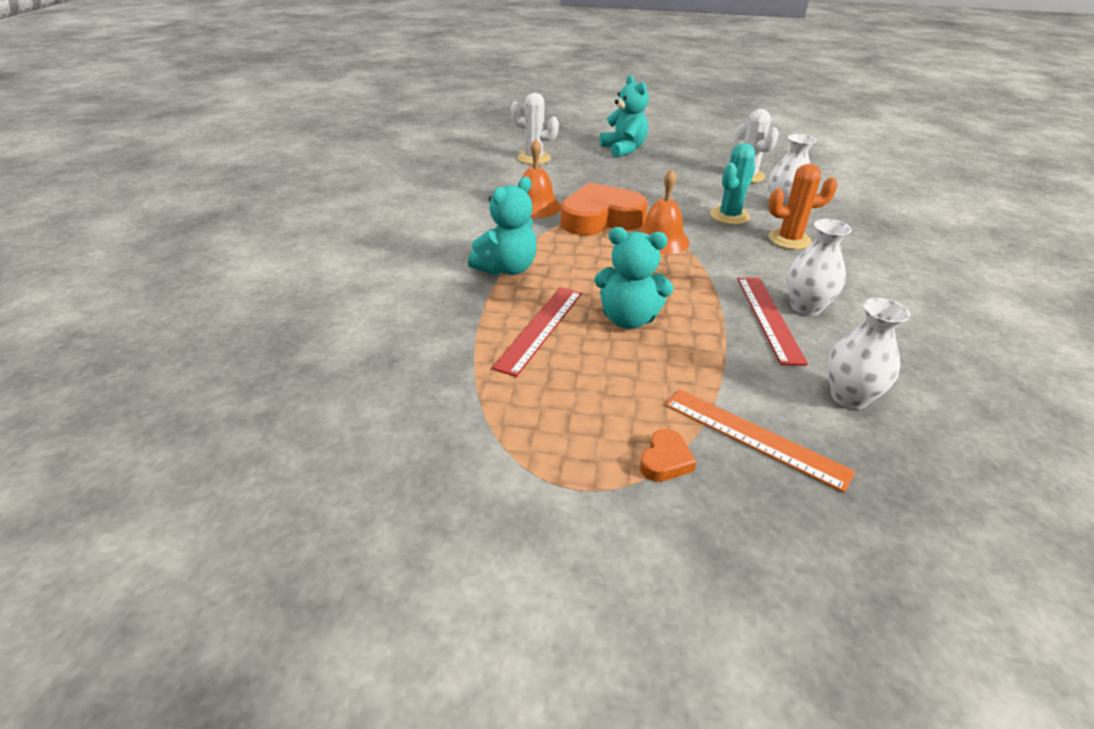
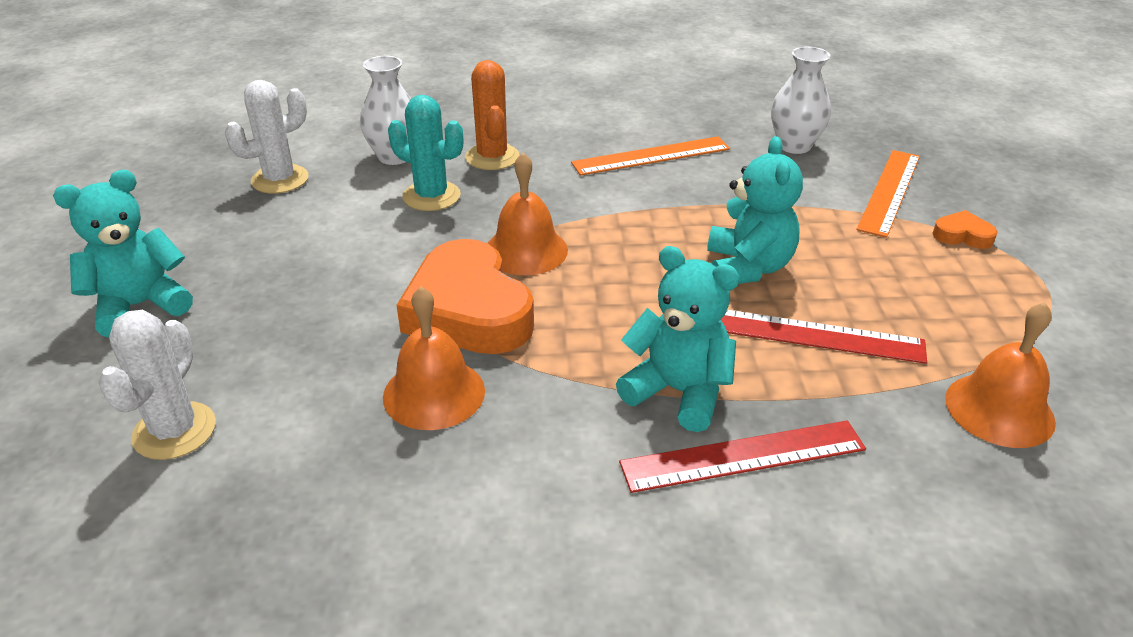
camera: 100 degrees left, 0 degrees up
(432, 386) = (999, 409): none -> orange bell
(769, 318) = (686, 177): red ruler -> red ruler (743, 456)
(806, 307) = (651, 156): white vase -> orange ruler

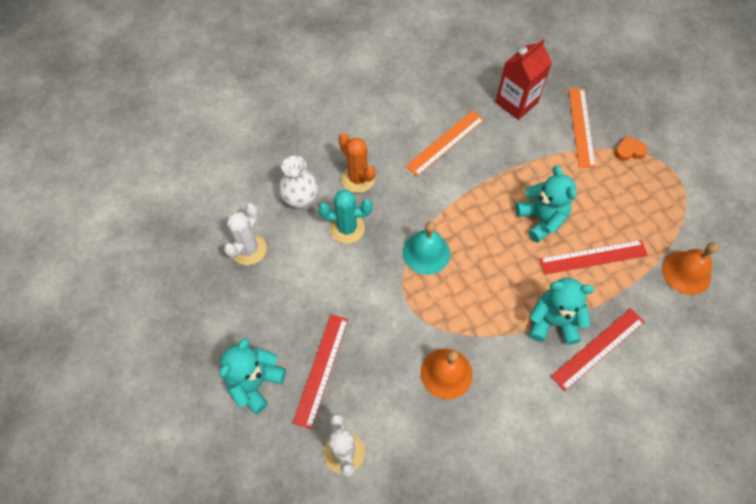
camera: 25 degrees left, 25 degrees up
(245, 323) = (321, 369): none -> red ruler
(468, 310) = (426, 310): orange heart -> none
(526, 250) = (426, 252): orange bell -> turquoise bell
(794, 146) = (516, 103): white vase -> red carton

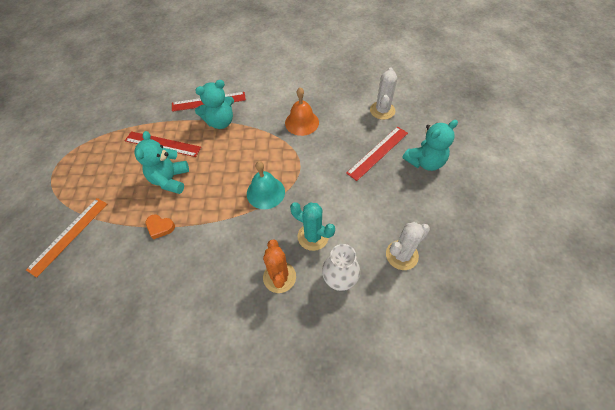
camera: 150 degrees left, 5 degrees down
(445, 142) = (183, 276): orange ruler -> none
(516, 103) = (91, 286): red carton -> none
(553, 322) = (220, 122): turquoise teddy bear -> turquoise teddy bear turned 60 degrees counterclockwise
(629, 151) = (61, 199): orange heart -> orange heart (160, 227)
(686, 272) = (121, 115): orange bell -> none

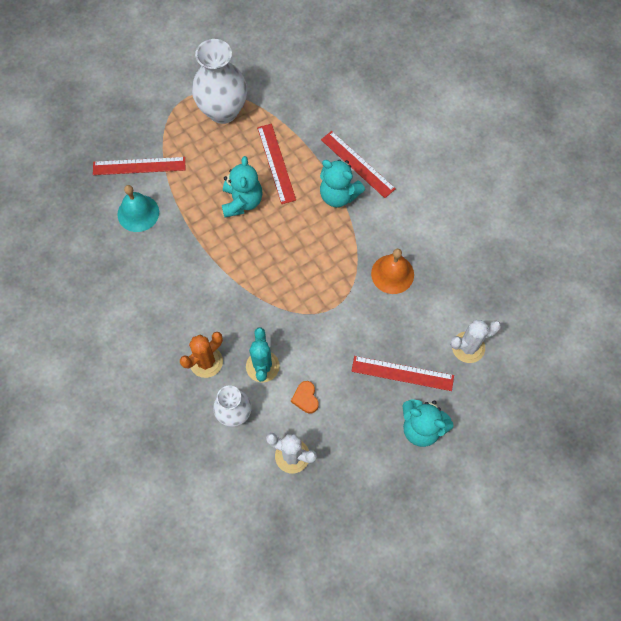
camera: 55 degrees right, 10 degrees up
(68, 235) = (139, 166): orange ruler -> red ruler
(89, 154) = (223, 111): none -> white vase
(160, 227) = (191, 231): orange heart -> orange heart (305, 398)
(170, 180) = (242, 201): turquoise teddy bear -> turquoise teddy bear turned 120 degrees clockwise
(265, 192) = (282, 295): turquoise bell -> turquoise bell (138, 213)

